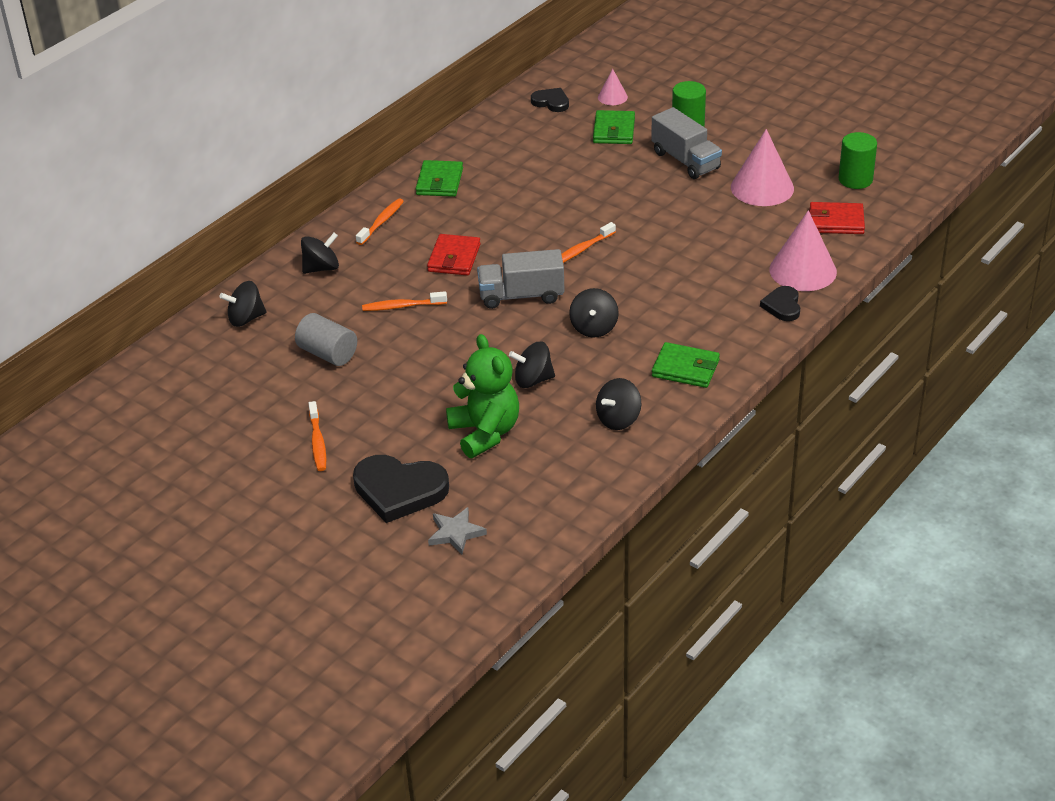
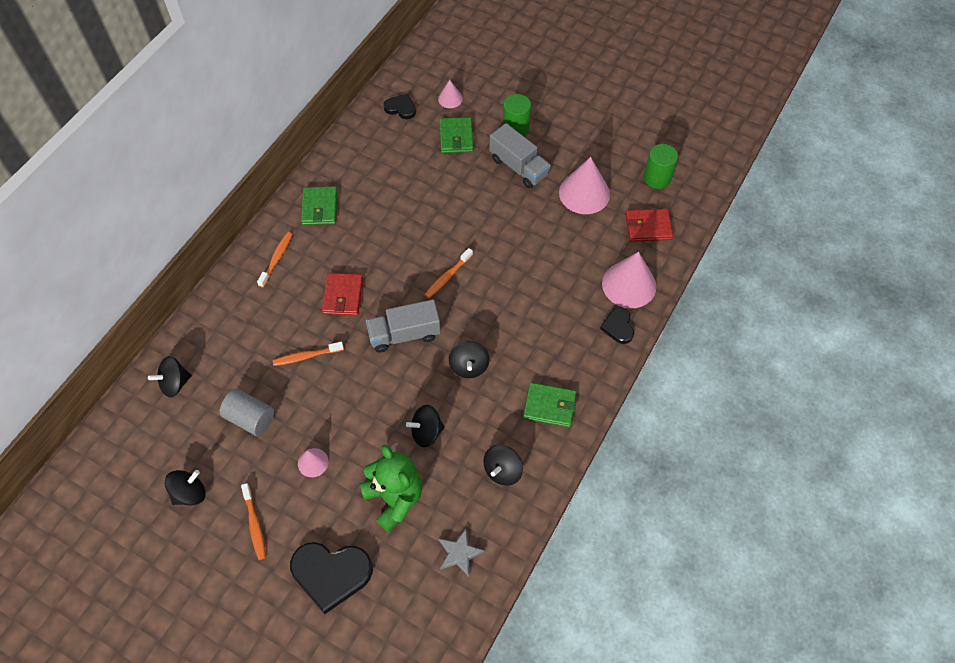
camera: 10 degrees left, 20 degrees up
(321, 268) = (232, 317): black spinning top -> black spinning top (190, 493)
(394, 395) = (313, 462): none -> pink cone
(456, 533) = (385, 619): grey star -> grey star (459, 553)

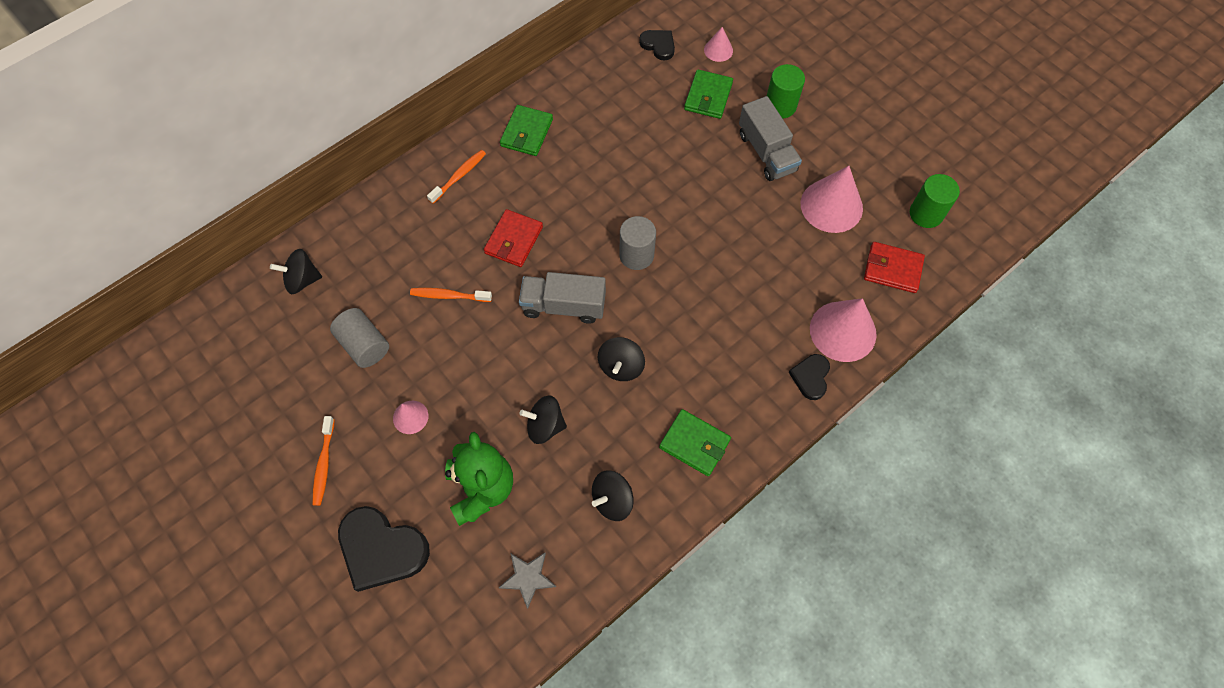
camera: 20 degrees right, 5 degrees up
(190, 493) = (271, 405): black spinning top -> none
(447, 277) = (636, 255): orange toothbrush -> grey cylinder

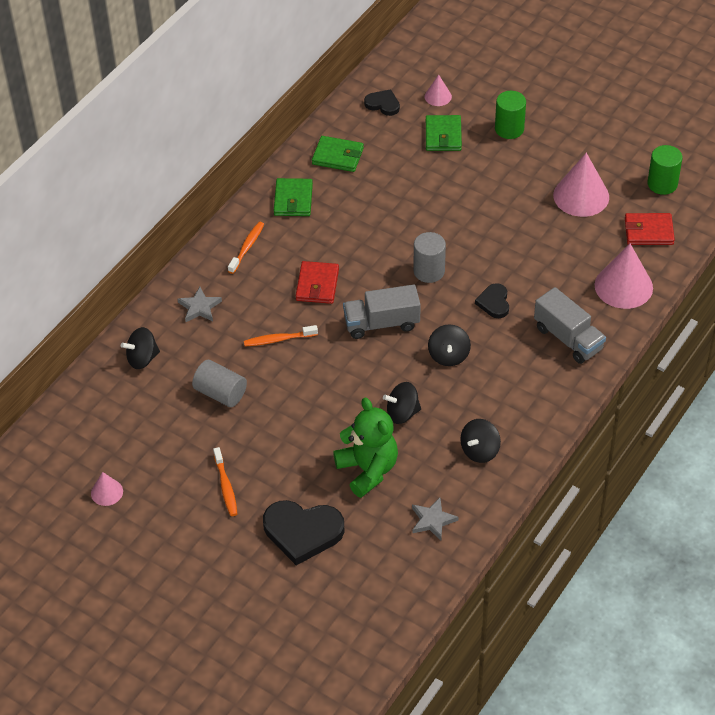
camera: 15 degrees left, 15 degrees down
(384, 234) = (199, 307): none -> grey star
(410, 417) = (285, 435): pink cone -> pink cone (107, 492)
(694, 444) = (531, 395): green wallet -> green wallet (338, 156)
(766, 152) = (510, 167): grey truck -> grey truck (568, 338)
(810, 377) = (609, 325): black heart -> black heart (494, 302)

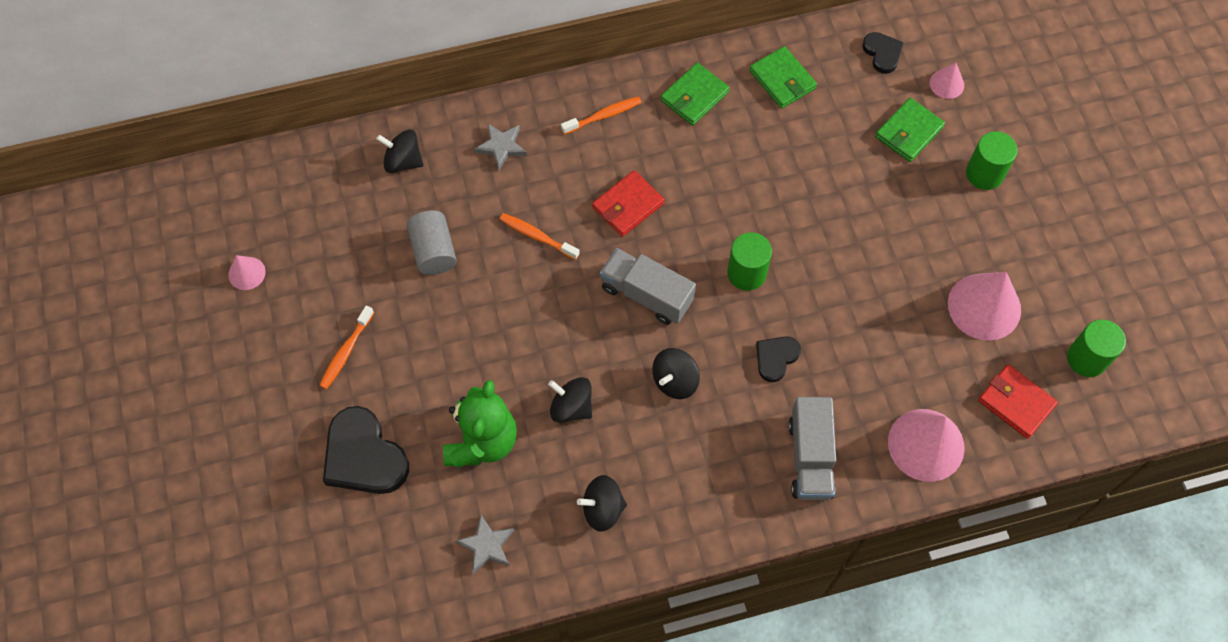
camera: 40 degrees right, 15 degrees up
(429, 271) = (746, 273): grey cylinder -> green cylinder

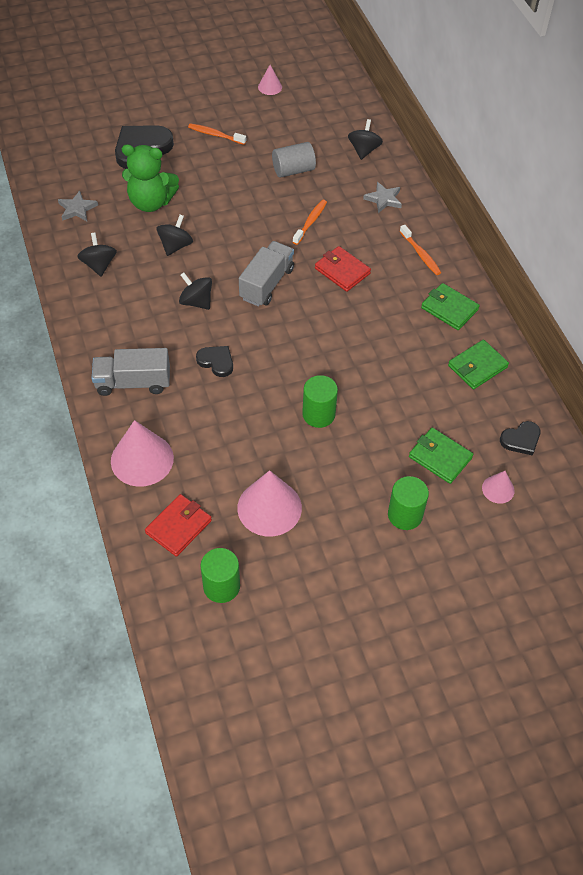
camera: 85 degrees right, 10 degrees down
(746, 273) = (289, 343): green cylinder -> green cylinder (318, 414)

